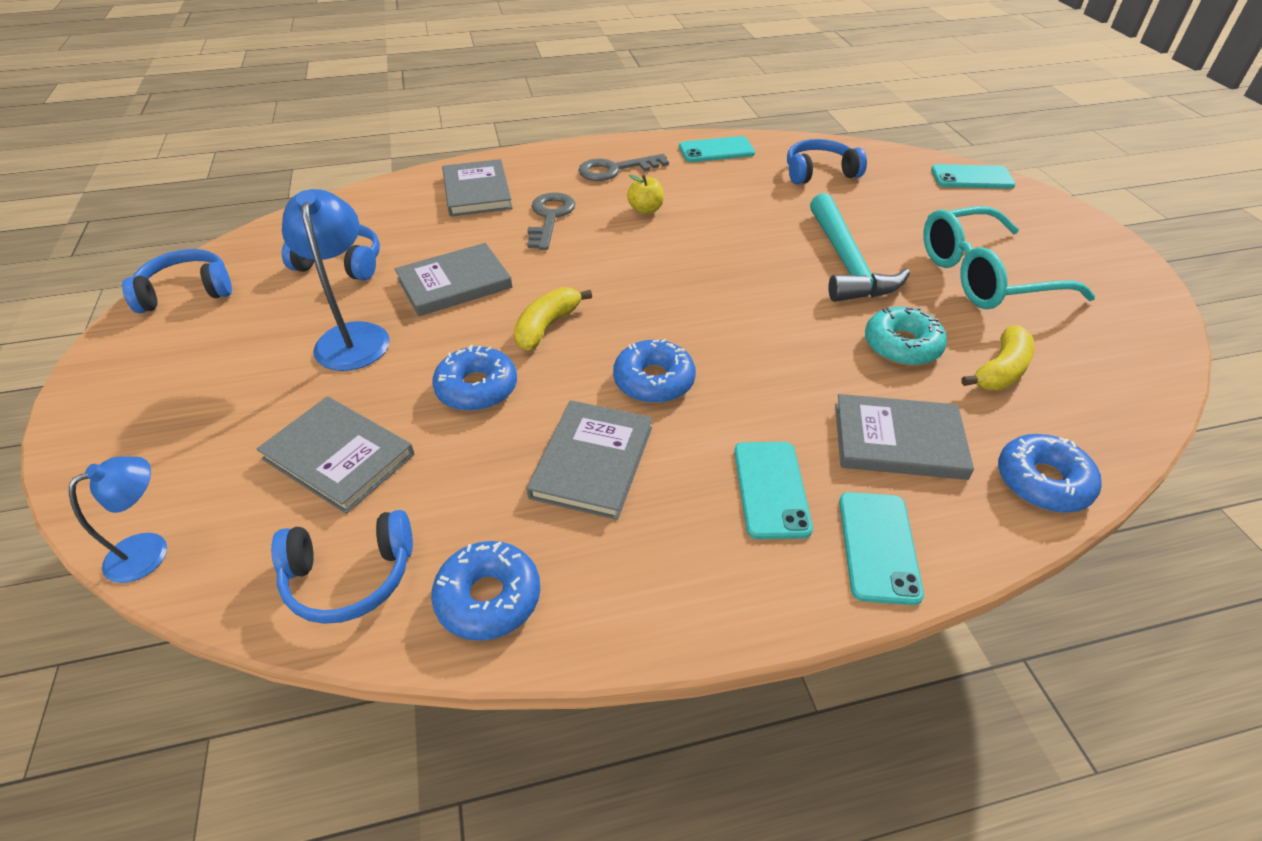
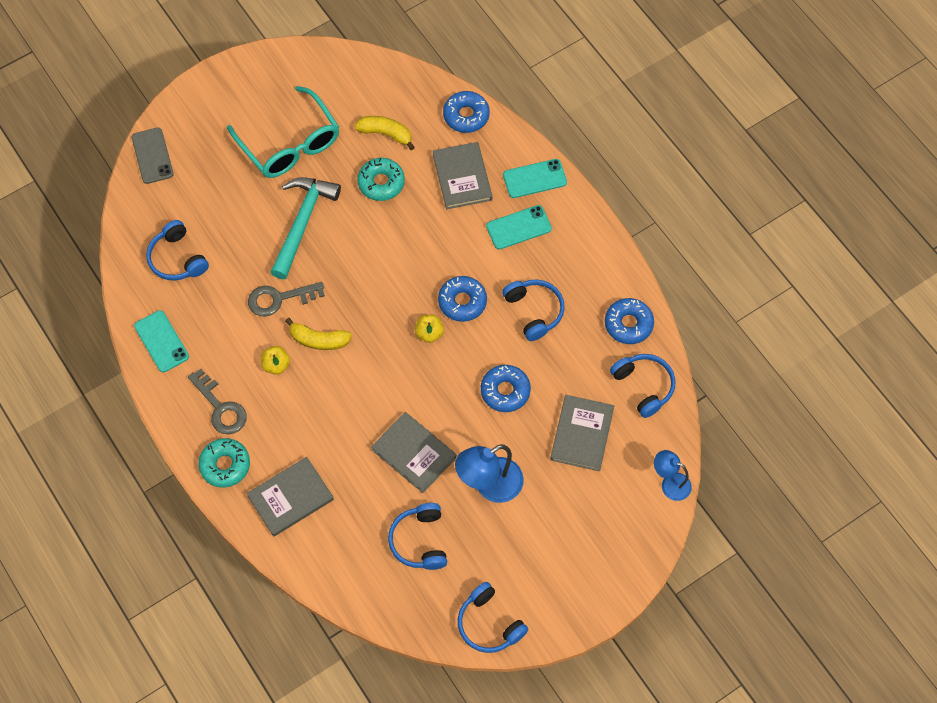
camera: 110 degrees left, 20 degrees up
(546, 326) = (437, 377): yellow banana -> yellow banana (319, 340)
(547, 162) = (225, 465): none -> turquoise donut
(550, 217) = (310, 427): grey key -> grey key (279, 299)
(592, 462) = (534, 311): grey book -> blue headphones
(619, 335) = (429, 333): none -> yellow apple
(846, 263) = (302, 222): turquoise hammer -> turquoise hammer turned 45 degrees counterclockwise
(972, 178) = (152, 156): turquoise phone -> grey phone

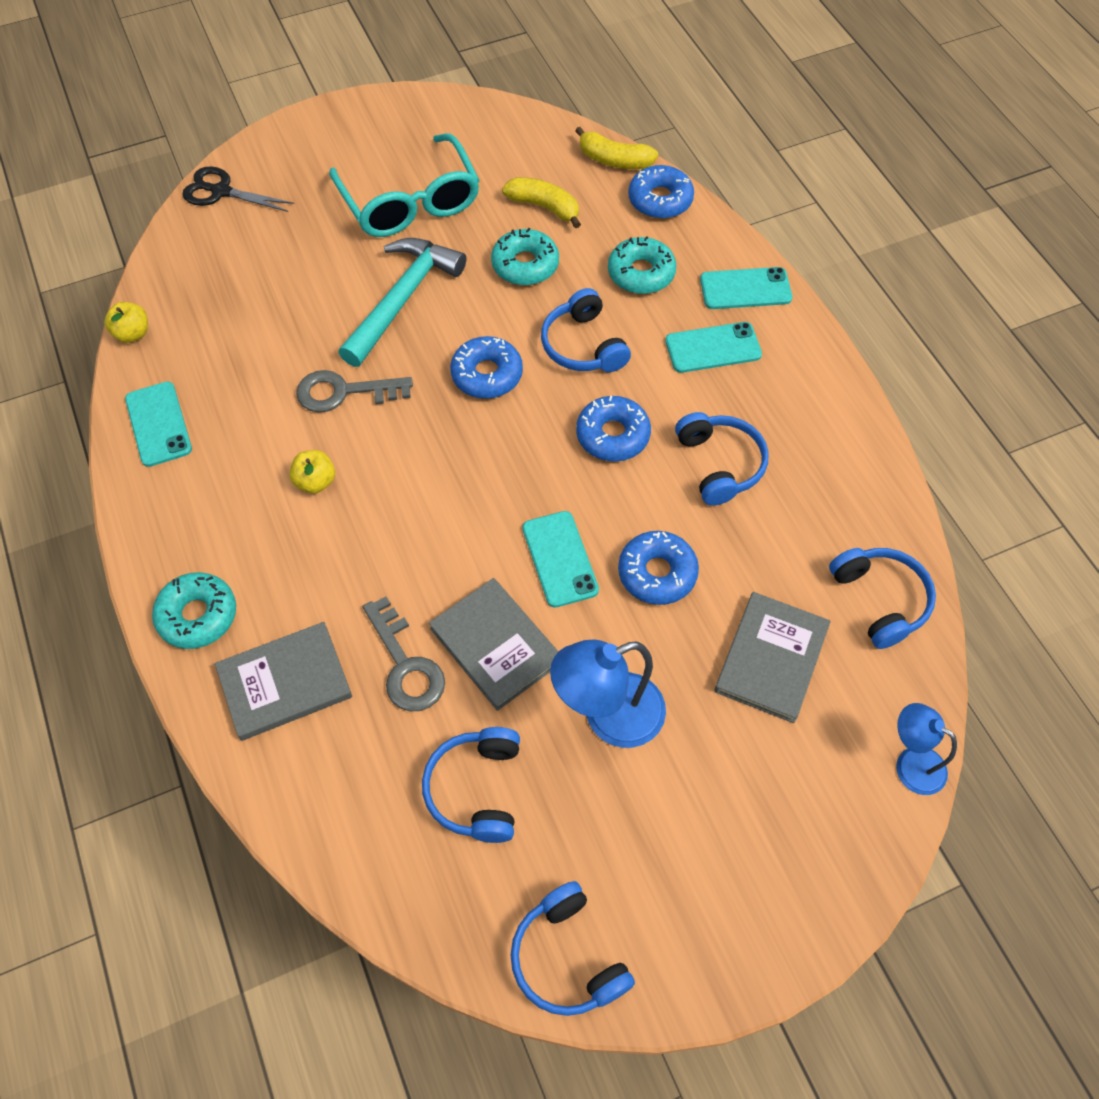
camera: 10 degrees right, 5 degrees down
(152, 156) = (221, 191): grey phone -> black scissors
(177, 259) = (215, 320): blue headphones -> blue headphones (583, 345)
(221, 408) = (216, 529): grey key -> grey key (406, 665)
(319, 340) = (387, 456): yellow banana -> yellow banana (614, 160)
(429, 333) = (555, 471): yellow apple -> yellow apple (132, 334)
(443, 392) = (560, 559): none -> turquoise phone
(462, 177) = (641, 273): grey book -> turquoise donut
(628, 324) = (864, 504): blue donut -> blue donut (487, 374)

